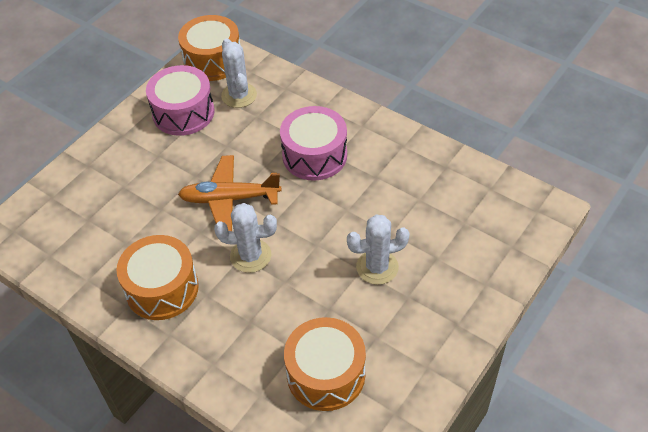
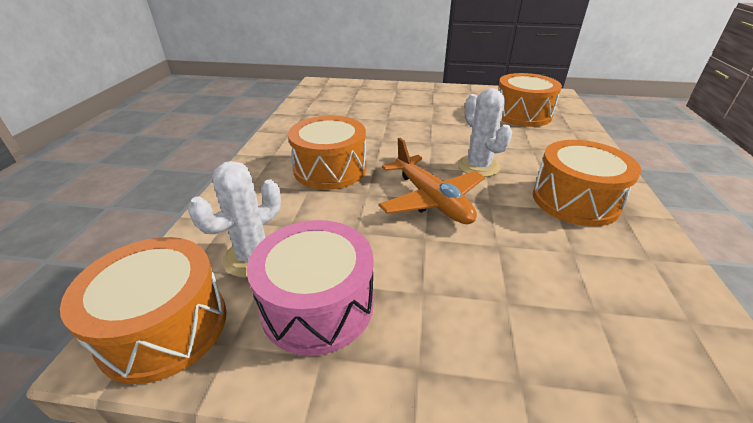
camera: 120 degrees left, 15 degrees down
(314, 155) = (330, 169): pink drum -> orange drum
(377, 267) = (423, 117): white cactus -> none

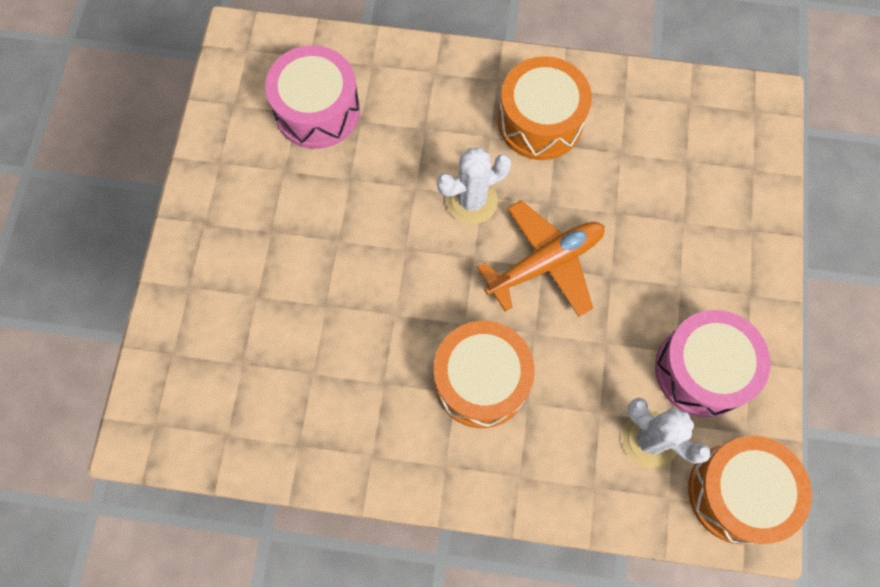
camera: 90 degrees left, 35 degrees up
(522, 114) = (317, 110): orange drum -> pink drum

